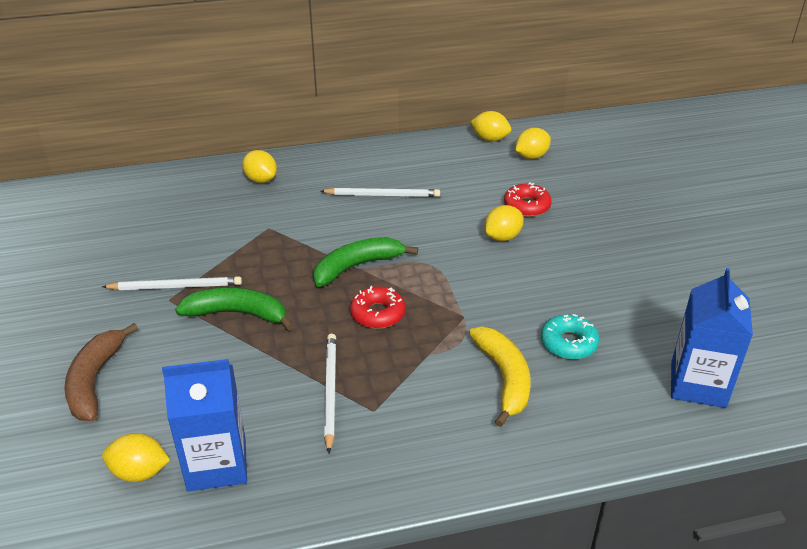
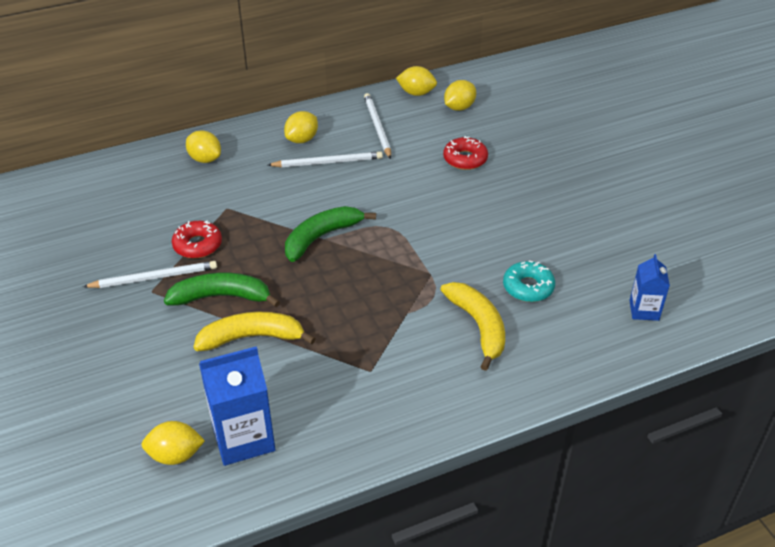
camera: 10 degrees left, 5 degrees up
(95, 380) = (106, 378): brown banana -> none
(257, 359) = (252, 337): none -> yellow banana
(330, 391) = (327, 358): white pencil -> white pencil (377, 127)
(378, 314) = (352, 281): red donut -> red donut (197, 245)
(502, 237) = (449, 192): yellow lemon -> yellow lemon (302, 139)
(698, 384) = (644, 310): blue carton -> blue carton, size x0.58

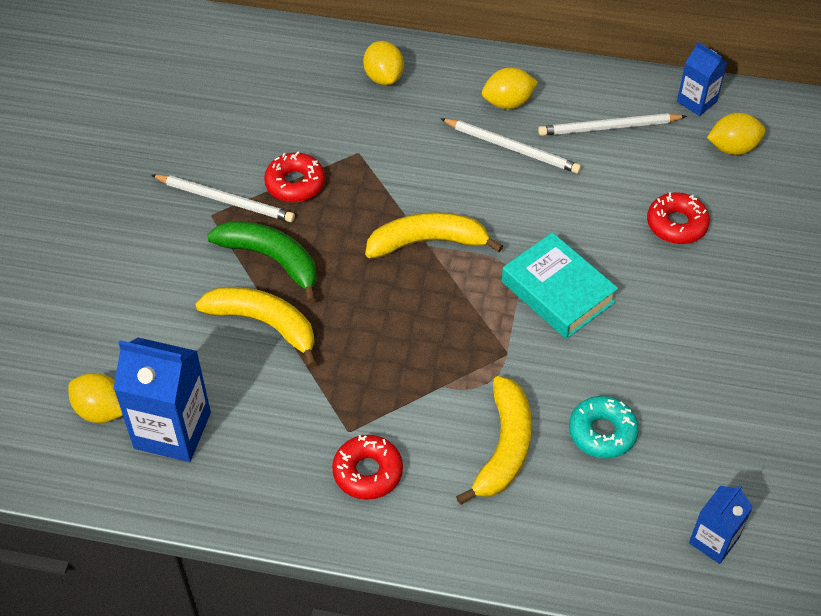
camera: 35 degrees right, 10 degrees up
(322, 237) = (428, 242): green banana -> yellow banana
(377, 127) = (608, 127): white pencil -> white pencil turned 120 degrees counterclockwise
(406, 387) = (367, 472): none -> red donut
(416, 93) = (696, 101): yellow lemon -> blue carton
(429, 226) = (557, 292): none -> turquoise book

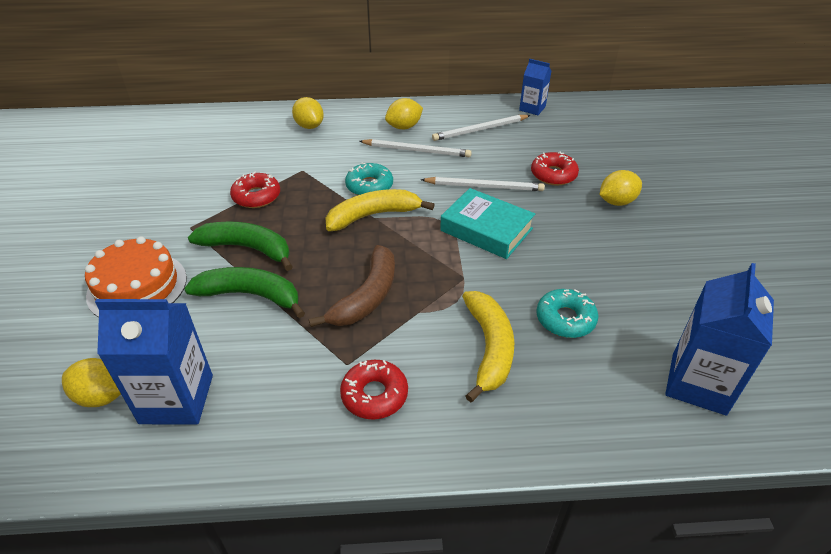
camera: 15 degrees left, 10 degrees down
(145, 286) = (137, 286): none -> orange cake
(225, 200) = (200, 216): white pencil -> white pencil (484, 186)
(265, 324) = (251, 295): yellow banana -> green banana
(390, 354) = (367, 297): none -> brown banana
(435, 195) = (369, 186): none -> turquoise donut
(713, 540) = (698, 383): blue carton -> blue carton, size x1.73
(732, 148) = (569, 128): yellow lemon -> yellow lemon (616, 202)

